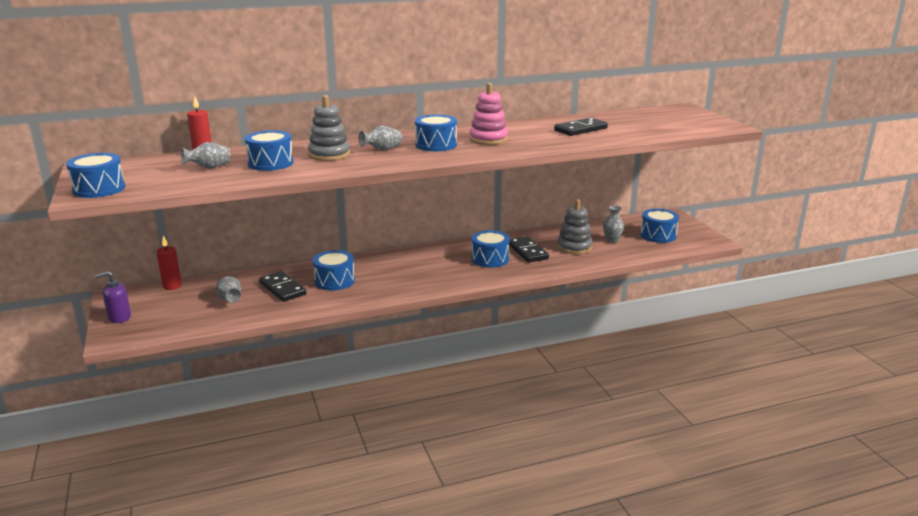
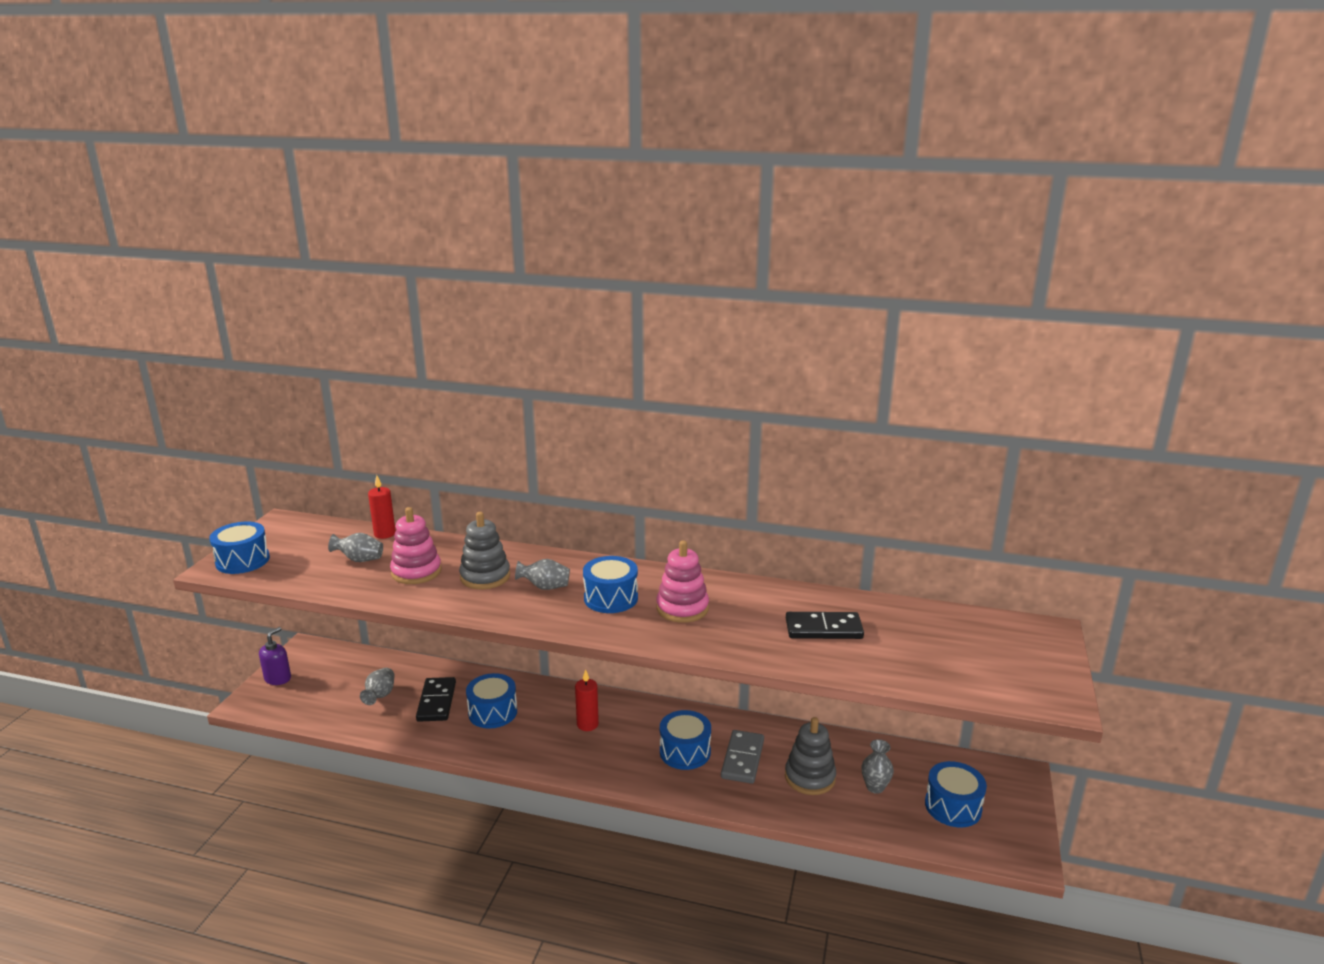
camera: 35 degrees right, 0 degrees up
(119, 317) = (278, 678): purple soap dispenser -> purple soap dispenser turned 105 degrees clockwise
(172, 286) = (356, 654): red candle -> red candle (587, 724)
(270, 163) = (416, 572): blue drum -> pink stacking toy
(527, 252) = (742, 759): black domino -> grey domino

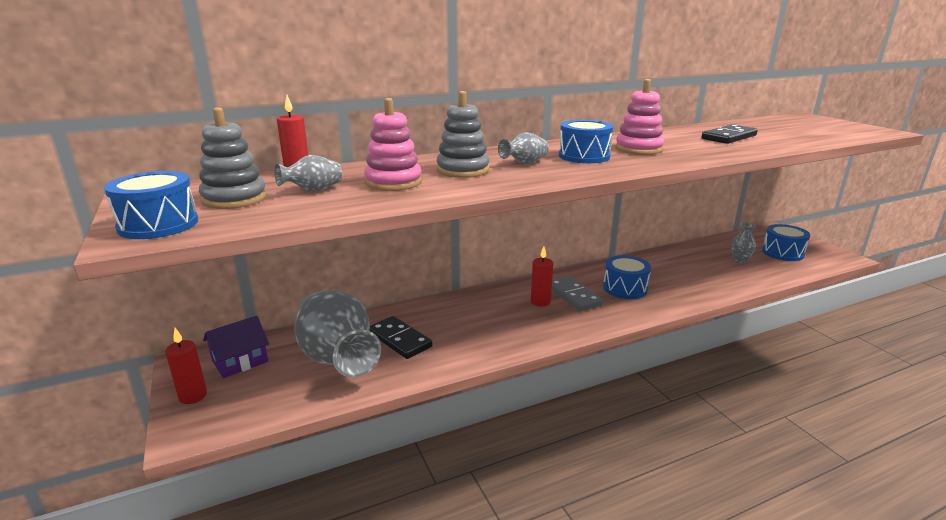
camera: 40 degrees left, 0 degrees up
(278, 678) = (193, 396): purple soap dispenser -> red candle
(329, 664) = (240, 361): none -> purple house
(380, 695) = (337, 359): grey vase -> grey vase, size x2.30
(493, 712) = (459, 325): blue drum -> none
(742, 759) = (660, 277): grey domino -> grey domino (573, 296)
(810, 777) = (706, 270): grey stacking toy -> grey stacking toy (234, 199)

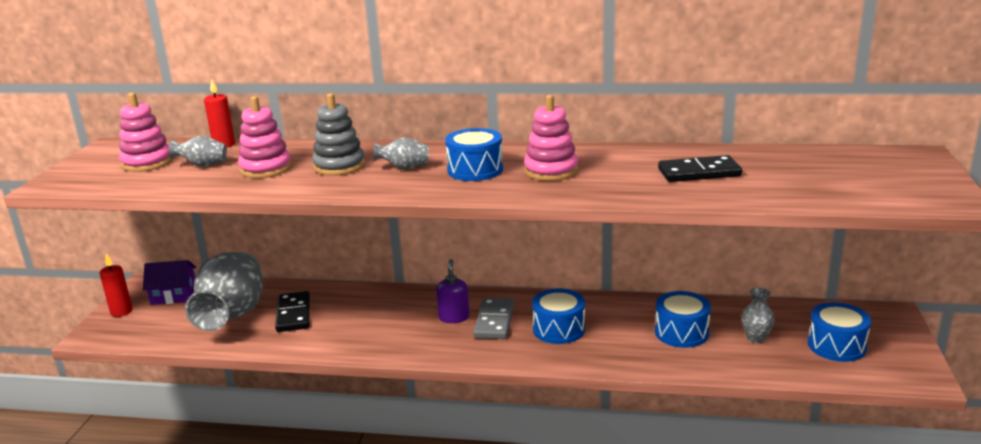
camera: 35 degrees right, 0 degrees up
(158, 225) = (77, 176): blue drum -> blue drum (681, 332)
(234, 199) = (147, 163): grey stacking toy -> pink stacking toy
(540, 302) = (454, 317): red candle -> purple soap dispenser

